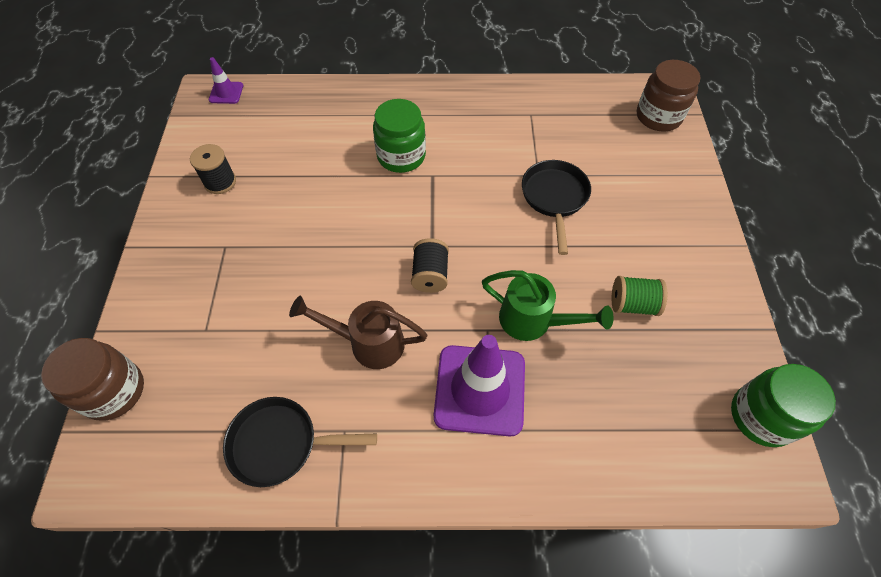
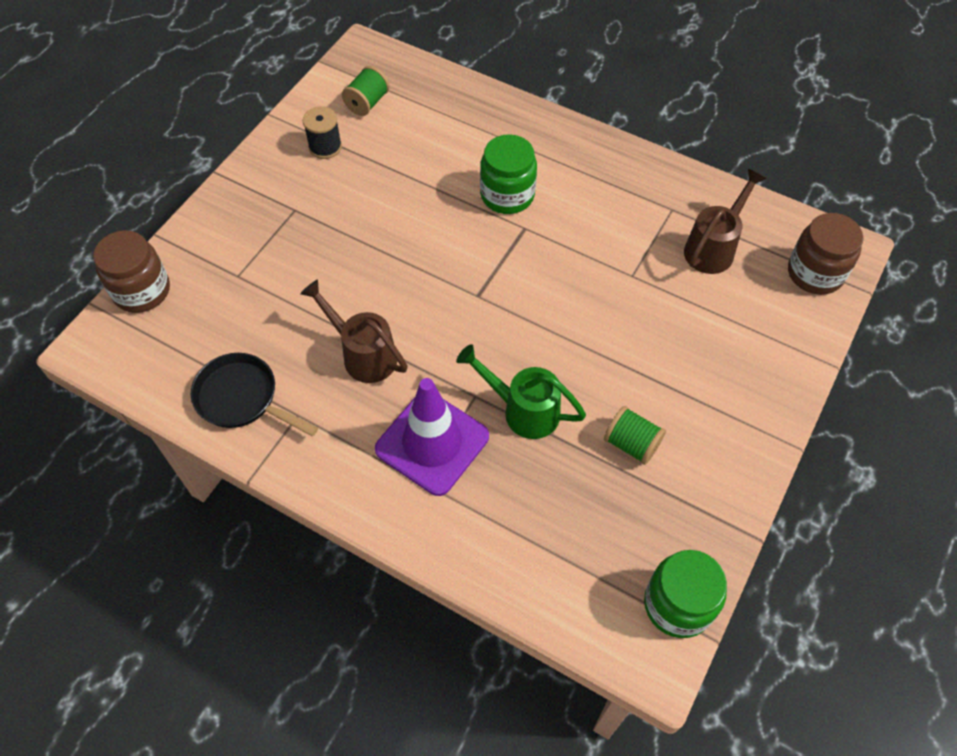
camera: 30 degrees right, 0 degrees up
(226, 93) = (382, 58): purple traffic cone -> none
(235, 132) = (367, 103): none -> green spool
(430, 275) = (457, 321): black spool -> none
(533, 321) = (523, 410): green watering can -> green watering can turned 150 degrees clockwise
(554, 198) = (631, 306): black pan -> none
(579, 129) = (713, 248): none -> brown watering can

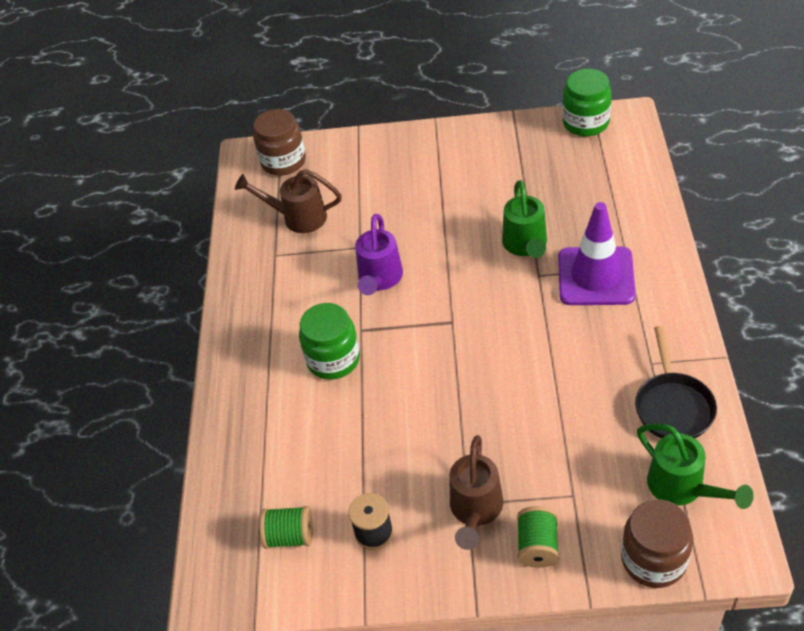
camera: 115 degrees left, 10 degrees down
(171, 349) = (682, 488): none -> green watering can
(363, 354) = (565, 357): brown watering can -> brown watering can (475, 510)
(575, 269) = (379, 279): none -> purple watering can
(631, 444) = (501, 185): green spool -> green spool (537, 546)

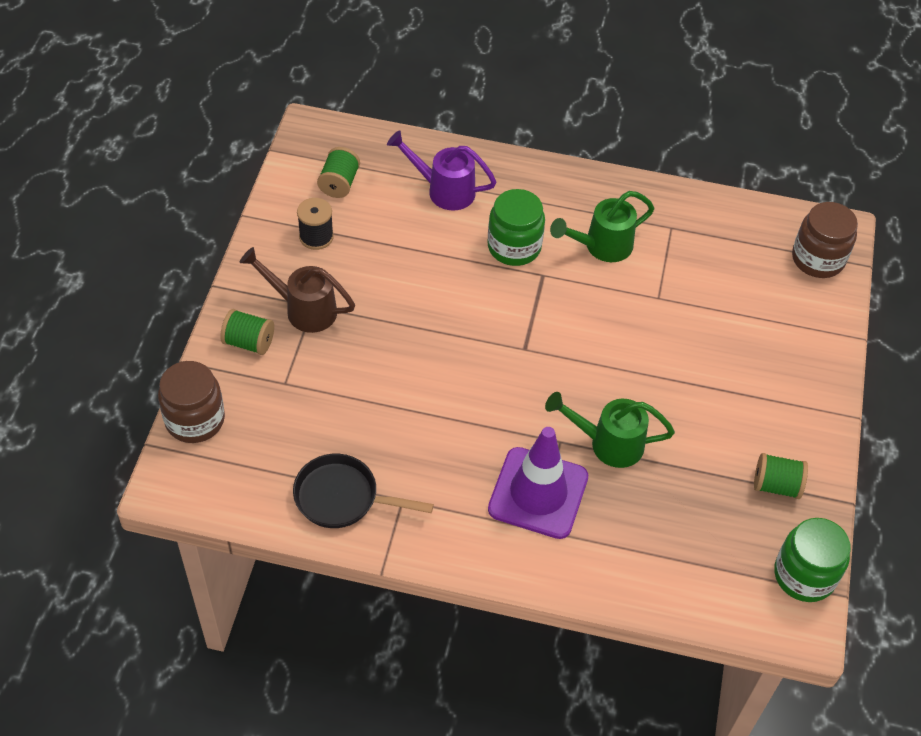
camera: 95 degrees right, 5 degrees up
(298, 217) = (721, 255): brown watering can -> none
(379, 279) = (605, 304): purple watering can -> purple watering can (444, 190)
(517, 148) = (776, 485): none -> green spool
(682, 488) = (252, 469): green watering can -> green watering can (602, 246)

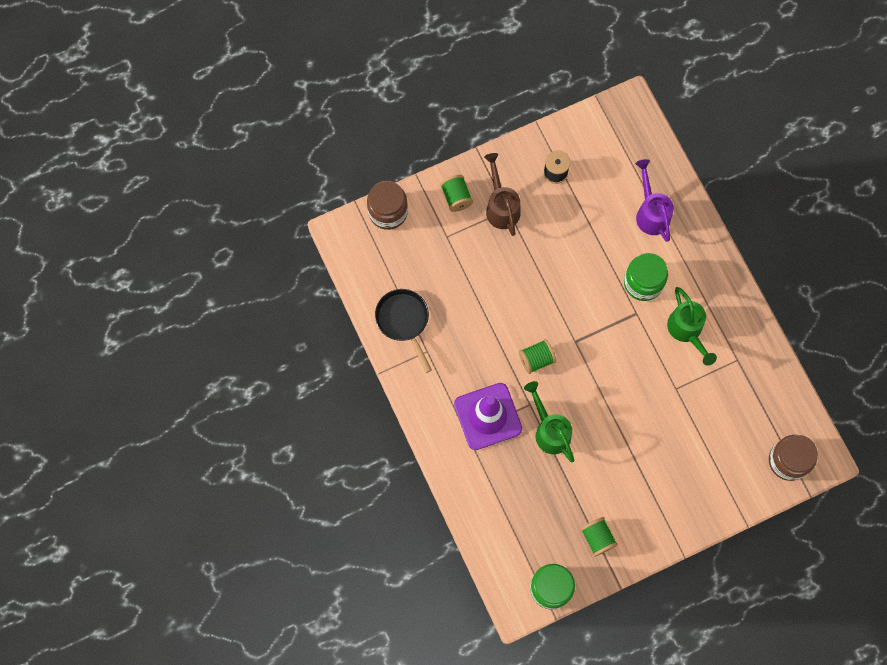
camera: 55 degrees right, 20 degrees up
(339, 183) = (604, 152): green spool -> green spool (536, 359)
(602, 246) = (687, 331): green watering can -> green watering can turned 135 degrees counterclockwise

